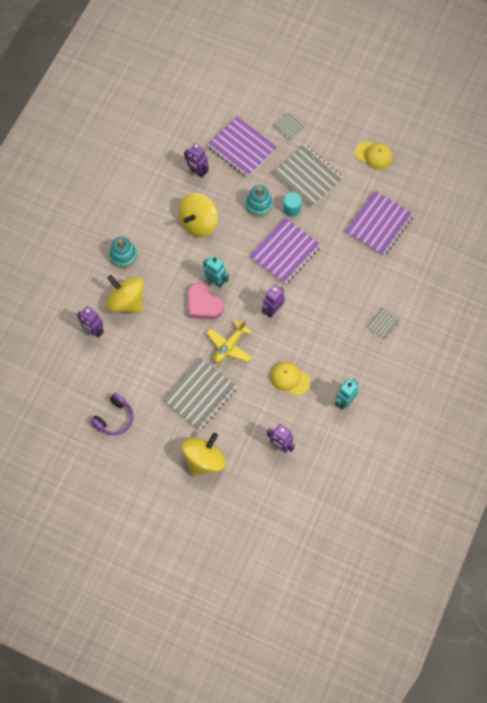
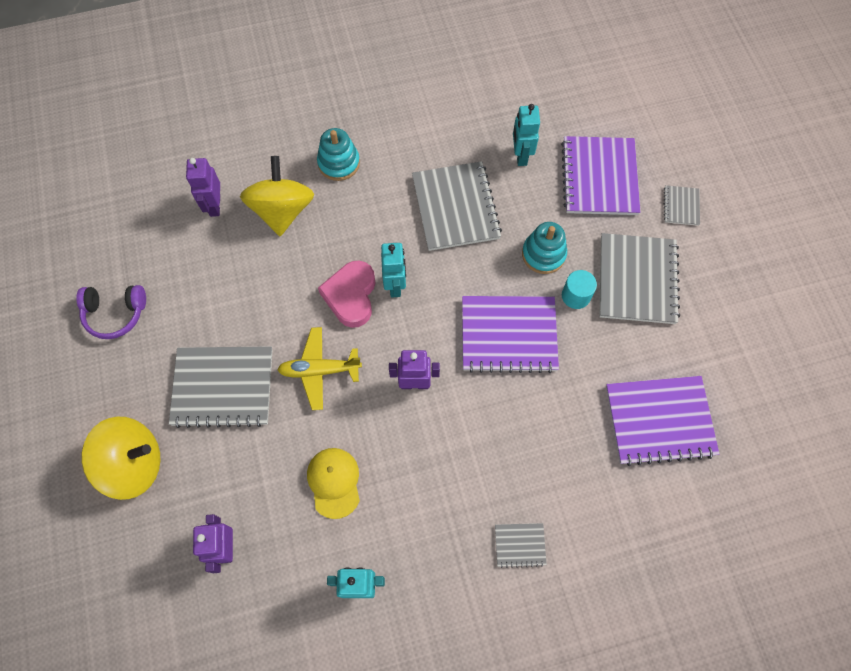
camera: 50 degrees right, 0 degrees up
(197, 172) = (520, 155): purple robot -> turquoise robot
(199, 223) = (455, 207): yellow spinning top -> grey notebook
(374, 155) = (749, 335): yellow cap -> none

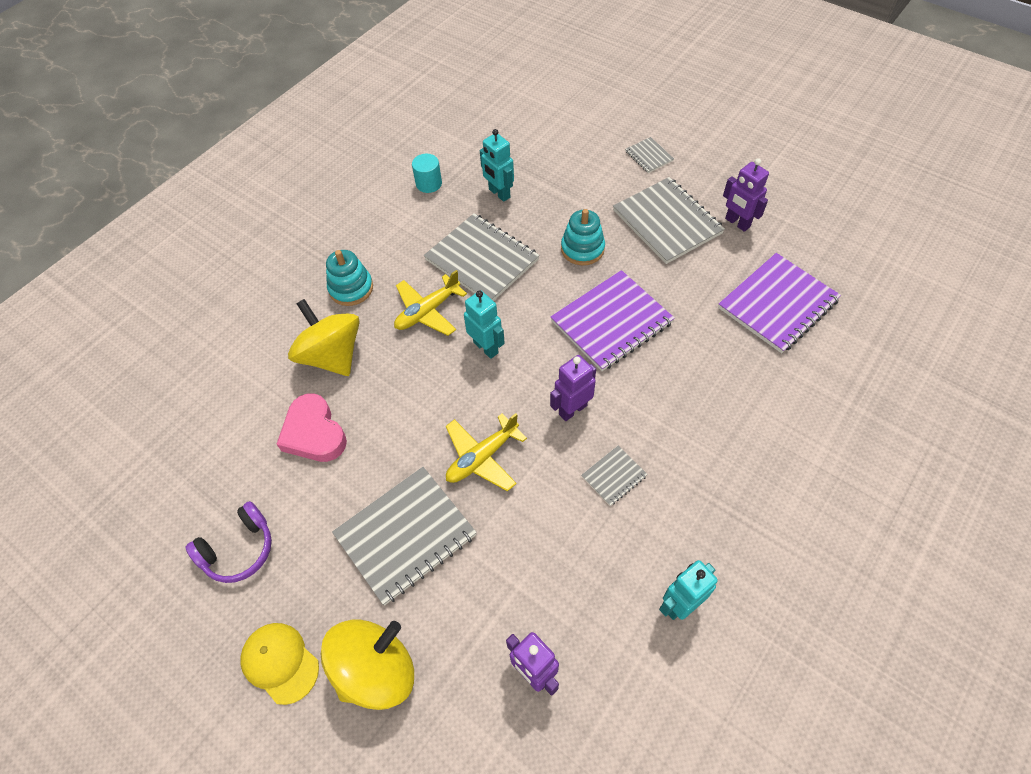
camera: 35 degrees left, 10 degrees down
(214, 205) = (262, 392): purple robot -> purple robot (737, 223)
(334, 482) = (579, 537): yellow cap -> yellow cap (280, 662)
(351, 296) = (455, 380): pink heart -> pink heart (314, 433)
(378, 223) = (428, 311): none -> yellow plane
(520, 545) = (771, 468): grey notebook -> grey notebook (614, 476)
(576, 296) = (634, 261): turquoise cylinder -> turquoise cylinder (429, 183)
(599, 177) = (572, 173): purple notebook -> none

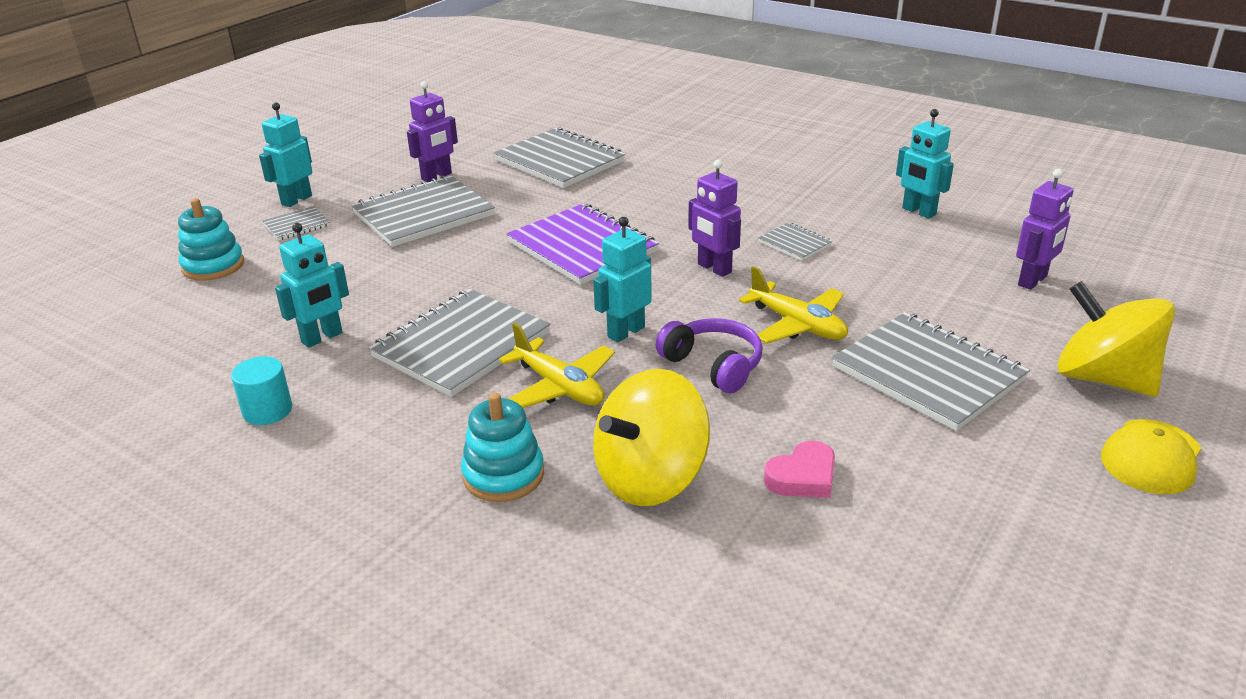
camera: 95 degrees left, 25 degrees down
(239, 549) = (1027, 527): purple headphones -> purple headphones (713, 365)
(314, 433) = (802, 477): pink heart -> pink heart, size x0.65
(582, 249) = (456, 268): turquoise stacking toy -> turquoise stacking toy (213, 266)
(689, 149) = (296, 200): none -> turquoise robot
(777, 304) = (560, 161): purple notebook -> grey notebook

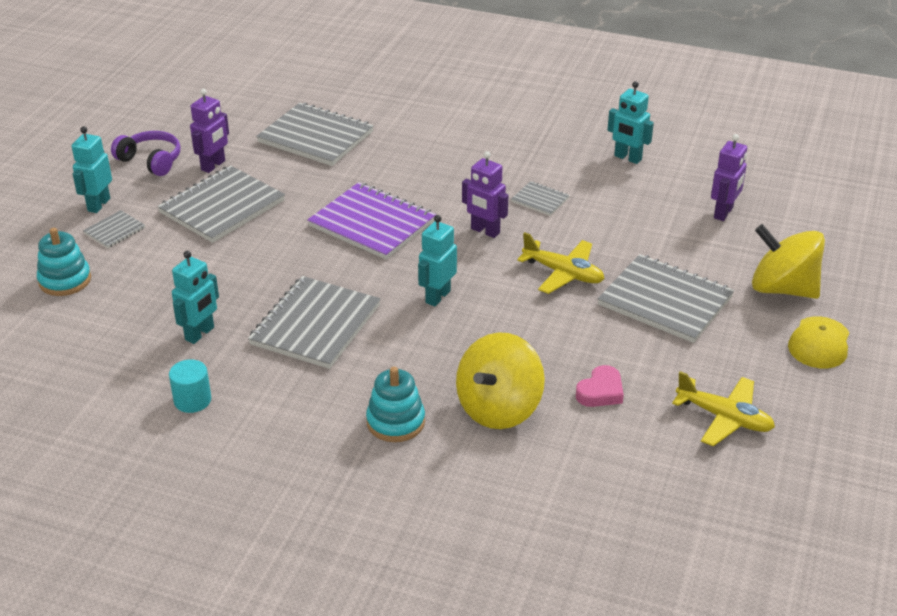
camera: 15 degrees left, 5 degrees up
(559, 387) = (406, 349): yellow plane -> yellow plane (724, 418)
(713, 365) = (512, 316): purple headphones -> purple headphones (151, 161)

